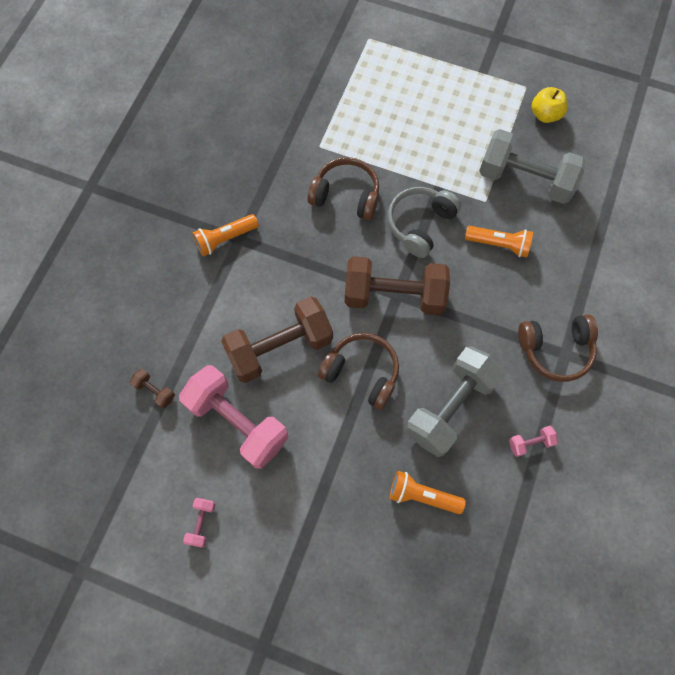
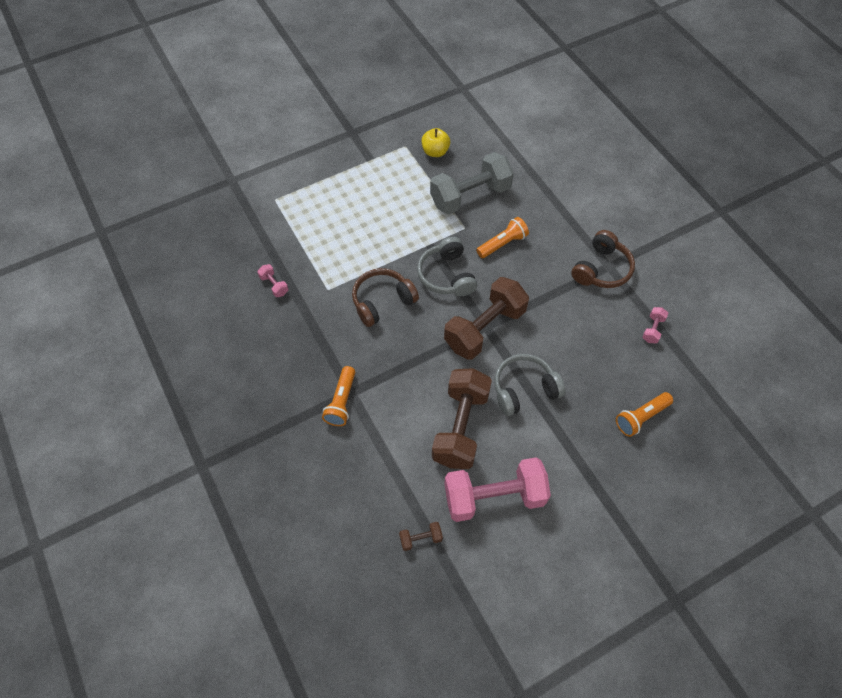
camera: 50 degrees left, 10 degrees down
(201, 523) = (552, 578): pink dumbbell -> pink dumbbell (274, 285)
(362, 372) = (524, 389): brown headphones -> grey headphones
(450, 407) = (592, 355): grey dumbbell -> none

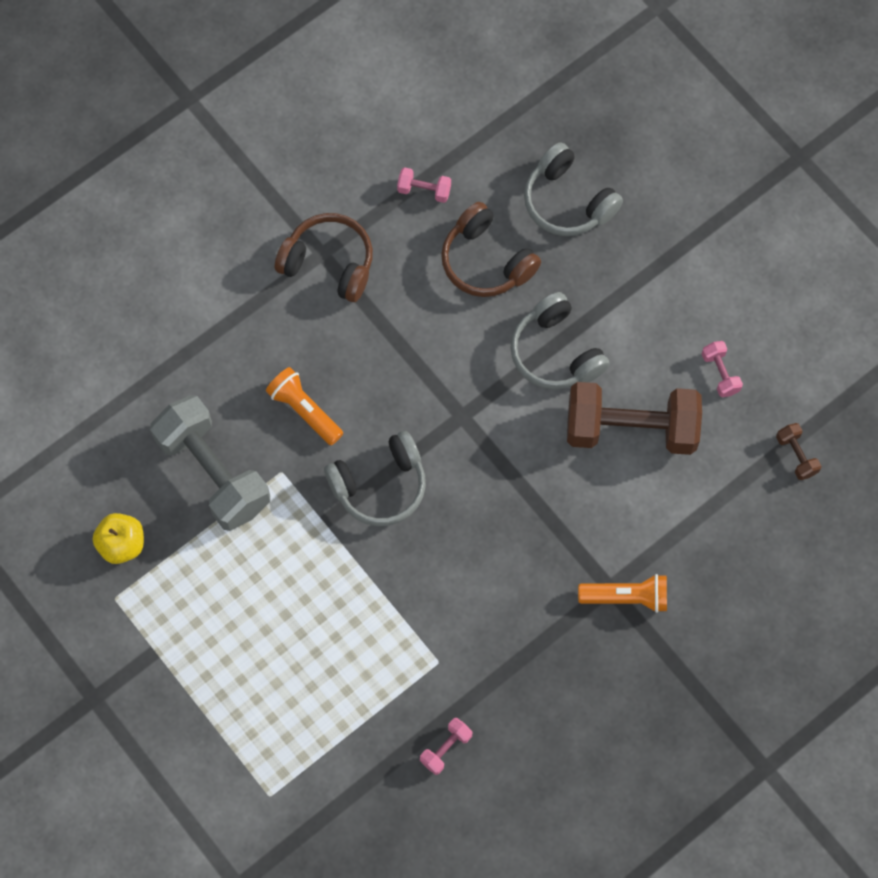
camera: 100 degrees left, 10 degrees up
(382, 301) = (445, 573): brown headphones -> brown headphones (486, 261)
(484, 328) = (466, 417): brown dumbbell -> none
(494, 497) = (720, 373): pink dumbbell -> pink dumbbell, size x0.41
(641, 417) = (567, 202): orange flashlight -> grey headphones

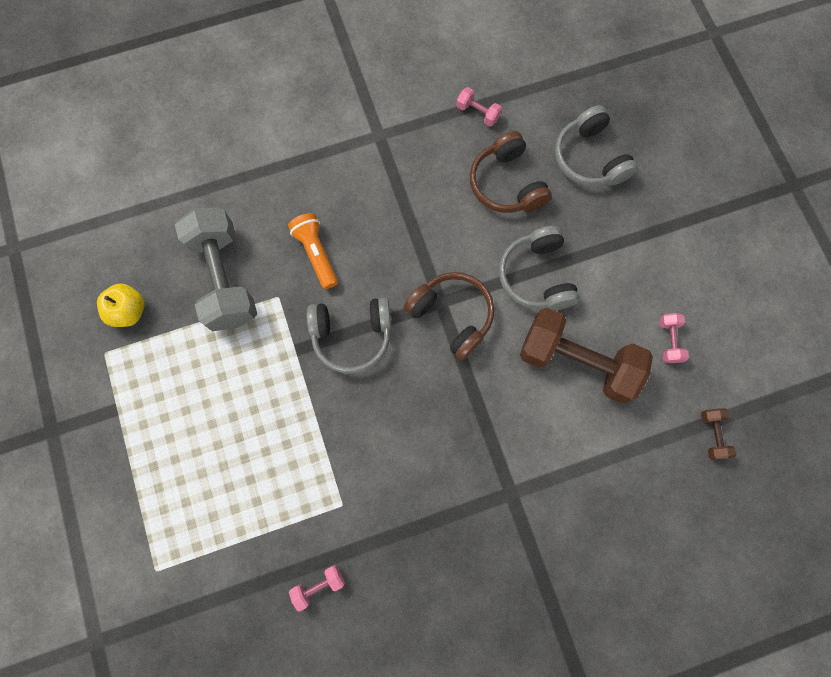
camera: 20 degrees right, 5 degrees up
(329, 263) = (381, 144): brown headphones -> brown headphones (452, 316)
(627, 597) = (523, 507): orange flashlight -> none

